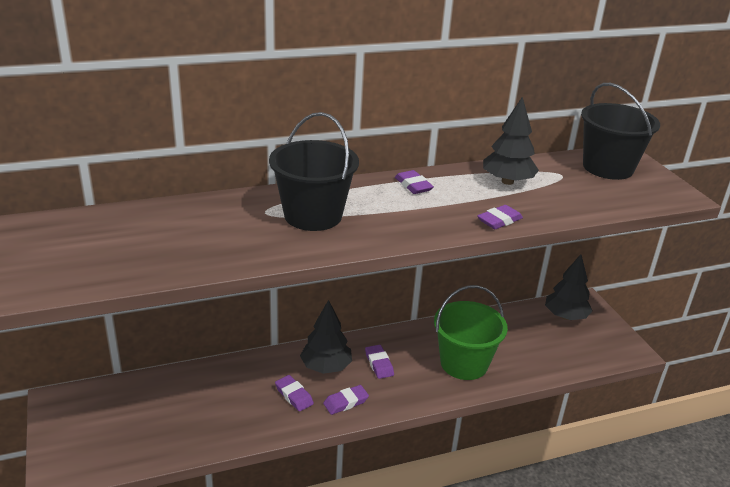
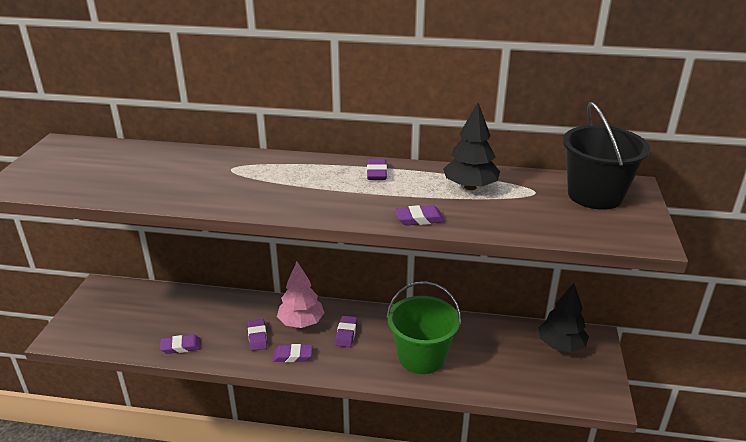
camera: 30 degrees right, 0 degrees up
(219, 433) = (181, 347): none -> purple eraser
(313, 215) = (264, 179): black bucket -> none
(326, 367) = (301, 322): black tree -> pink tree

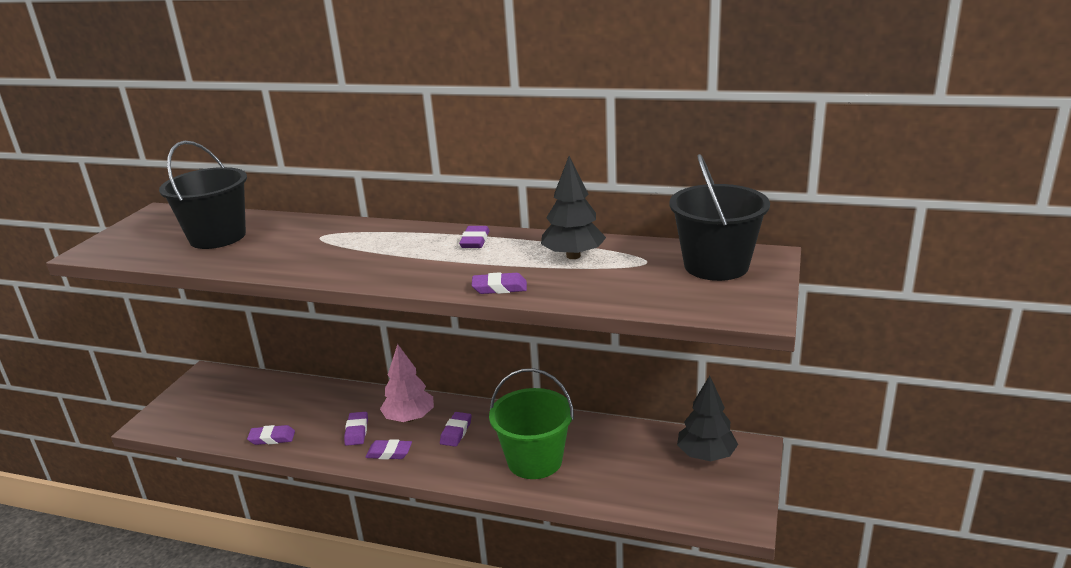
camera: 10 degrees right, 5 degrees down
(131, 170) = (218, 237): none -> black bucket

